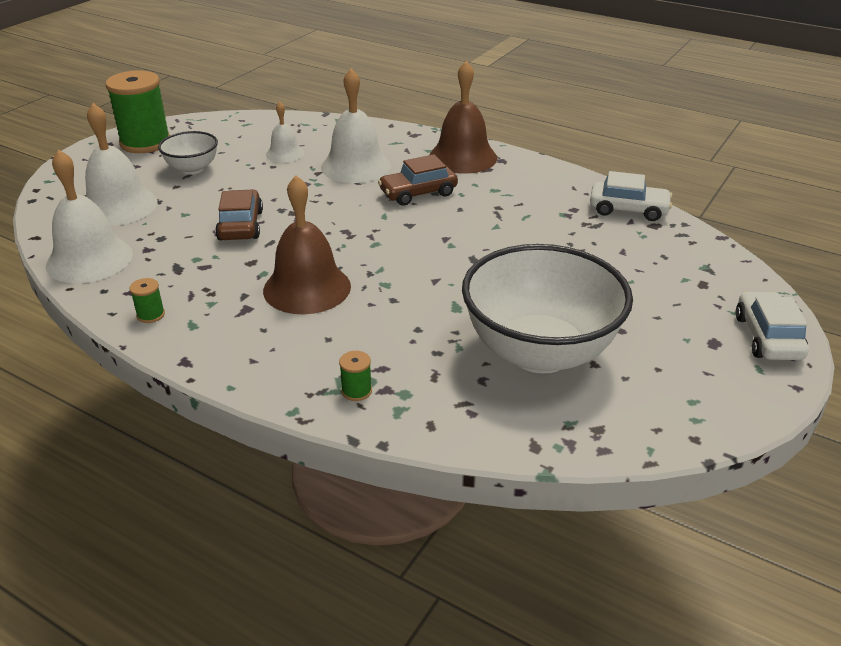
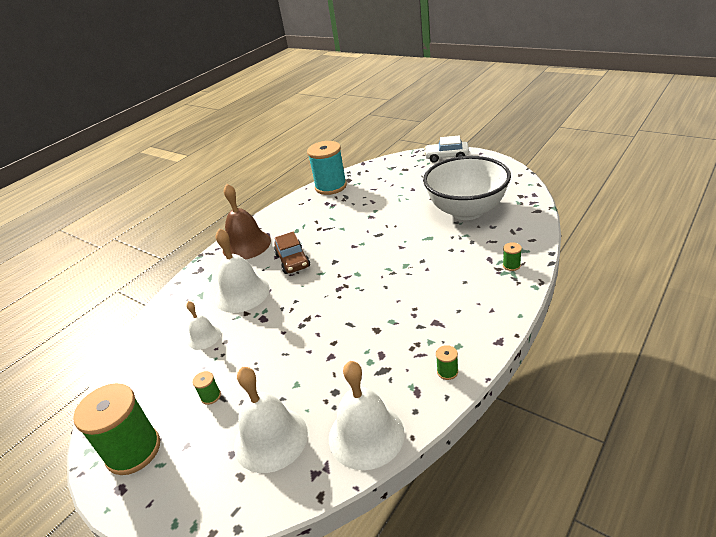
camera: 80 degrees left, 0 degrees up
(192, 169) = (211, 396): white bowl -> green spool
(240, 225) = (322, 344): brown car -> none
(307, 288) = (410, 297): brown bell -> none
(628, 209) = (331, 186): white car -> turquoise spool

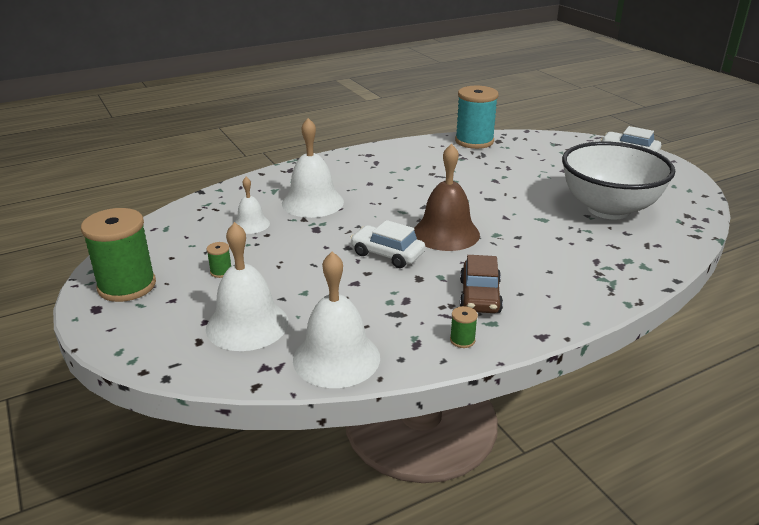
camera: 20 degrees right, 5 degrees down
(246, 245) = (348, 164): brown bell -> brown bell (446, 233)
(293, 260) = (383, 192): brown car -> brown car (480, 296)
(337, 318) = (387, 254): none -> white car
(511, 265) = (617, 275): green spool -> none

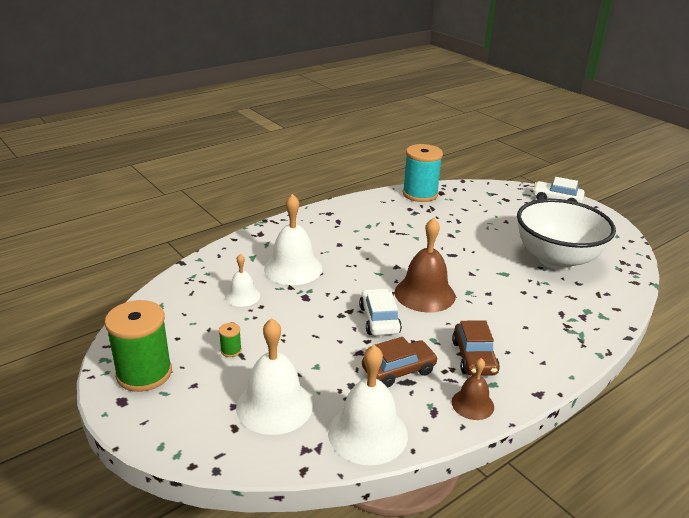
camera: 10 degrees left, 0 degrees up
(387, 254) = (379, 319): white car -> white car turned 60 degrees clockwise
(391, 302) = (398, 370): none -> brown car
(462, 340) = (472, 404): green spool -> brown bell

